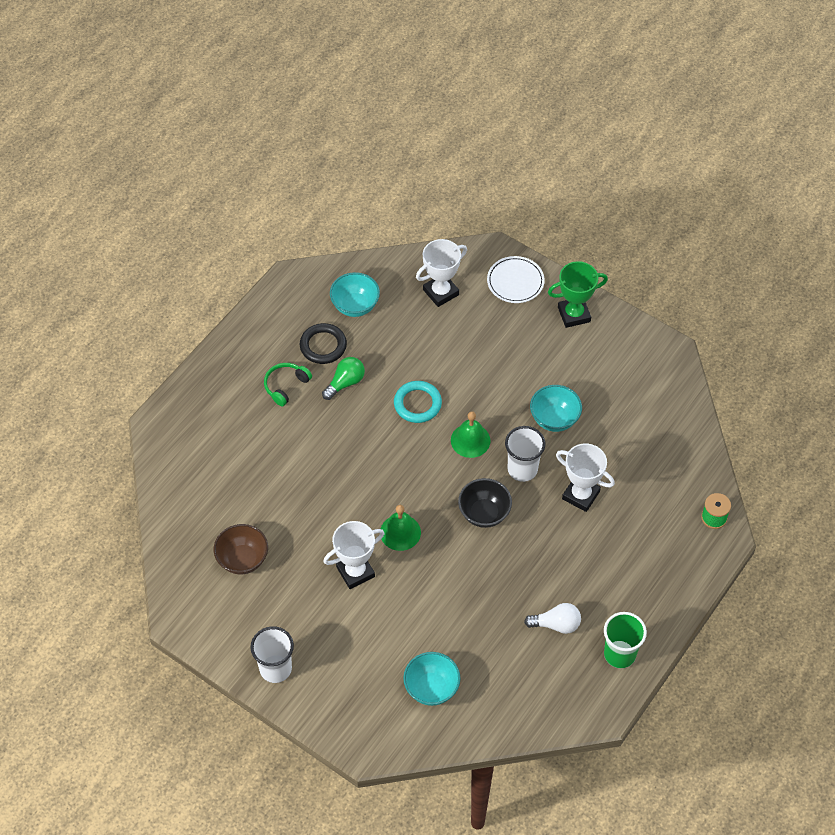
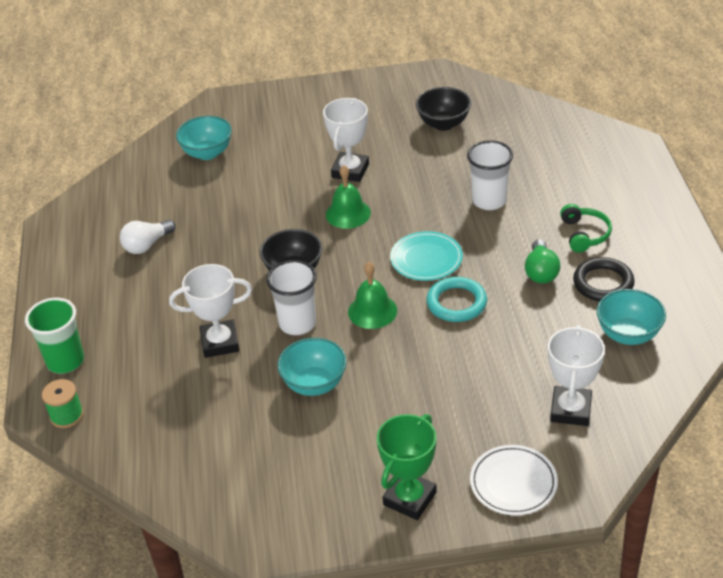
camera: 140 degrees right, 15 degrees down
(242, 559) = (443, 124): brown bowl -> black bowl
(275, 669) = (334, 94): white cup -> white cup (489, 201)
(396, 450) = (426, 259): none -> turquoise plate
(619, 654) = (71, 262): green cup -> green cup (65, 361)

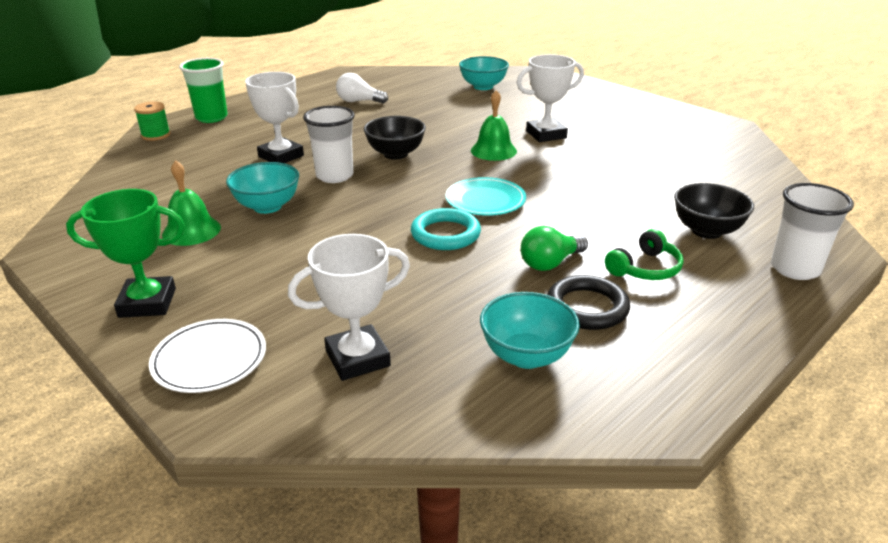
camera: 50 degrees right, 10 degrees down
(372, 311) = (386, 200): green bell -> green bell (191, 231)
(443, 124) = (671, 148): black bowl -> black bowl (706, 231)
(489, 201) = (608, 202): white cup -> white cup (795, 269)

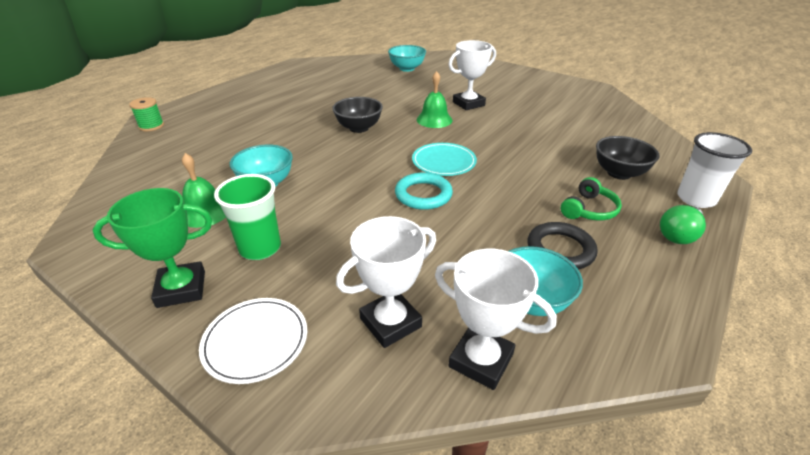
camera: 10 degrees left, 5 degrees up
(211, 118) = (196, 107): green cup -> green cup (260, 248)
(281, 156) = (265, 137): white trophy -> white trophy (481, 360)
(334, 176) = (315, 151): white cup -> none
(359, 101) = (315, 86): white light bulb -> none
(550, 263) = (515, 212): green light bulb -> green light bulb (678, 235)

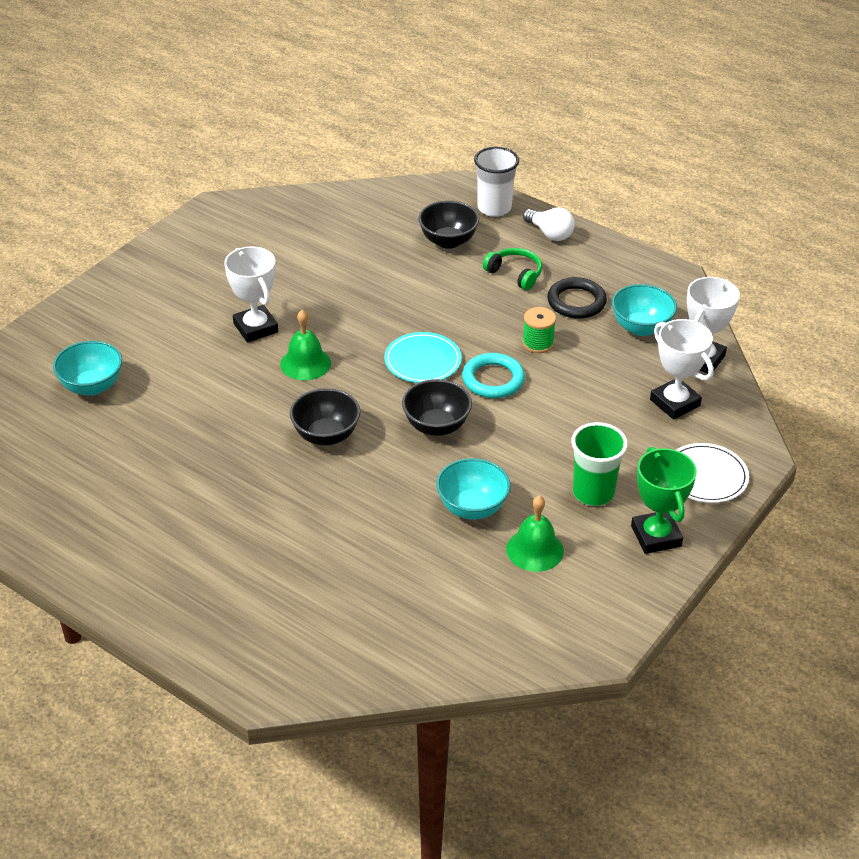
camera: 90 degrees left, 5 degrees up
(151, 126) = (299, 677): green spool -> green spool (538, 343)
(364, 168) = (436, 426): none -> black bowl
(678, 235) = (550, 233): green light bulb -> white light bulb

